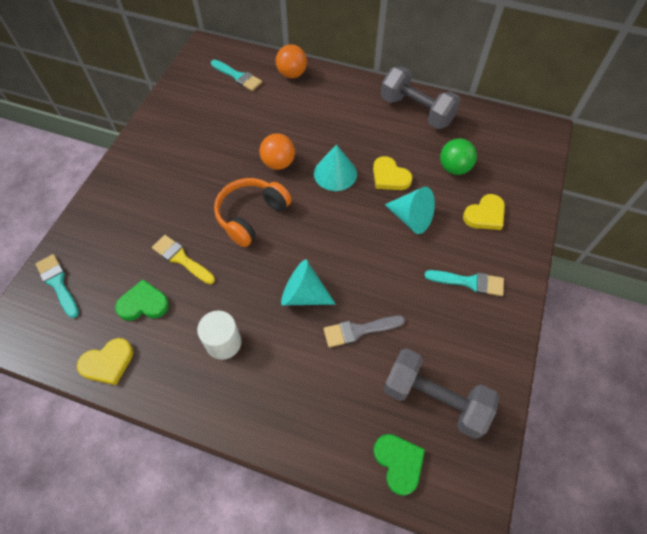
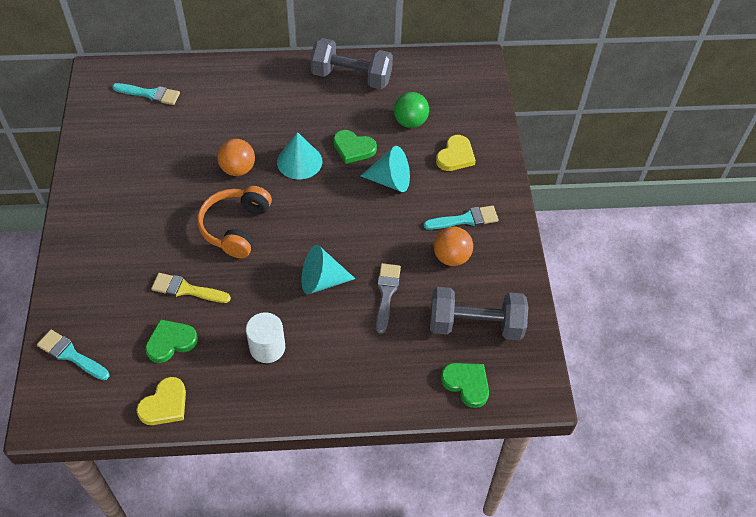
camera: 25 degrees left, 5 degrees down
(292, 74) = (207, 75): orange ball -> orange ball (451, 257)
(359, 330) = (386, 293): grey brush -> grey brush turned 135 degrees clockwise
(389, 176) = (353, 148): yellow heart -> green heart

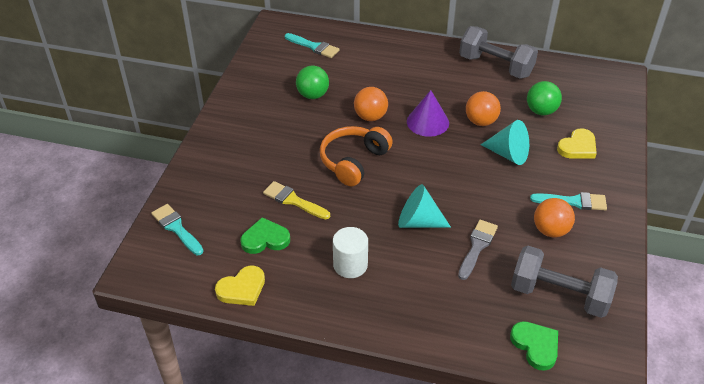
camera: 20 degrees right, 10 degrees down
(168, 156) = (313, 95): none -> green ball
(299, 161) = (427, 122): turquoise cone -> purple cone
(353, 148) = (481, 121): green heart -> orange ball

